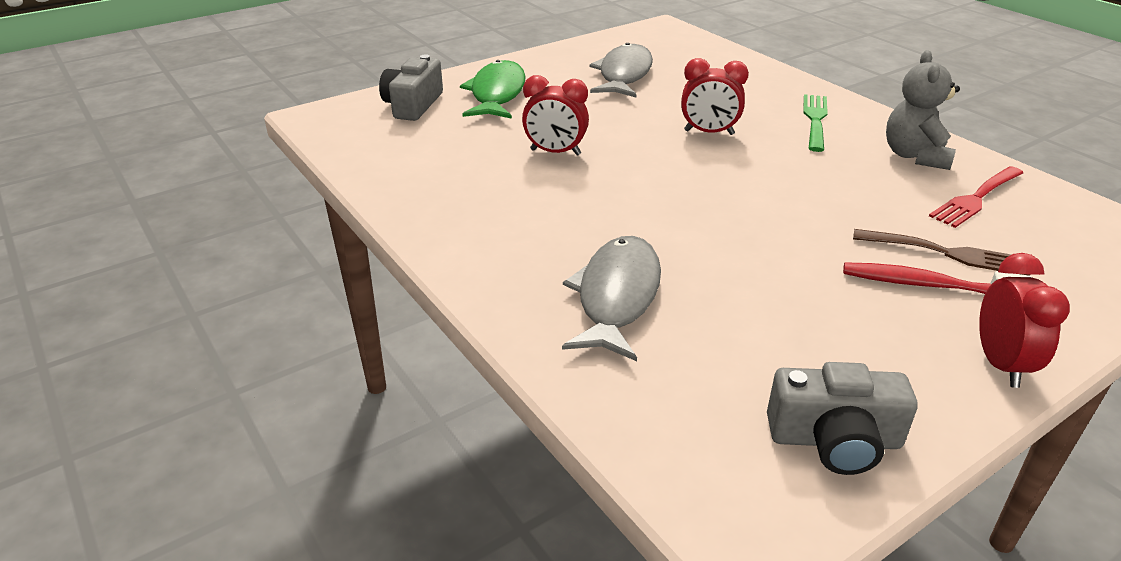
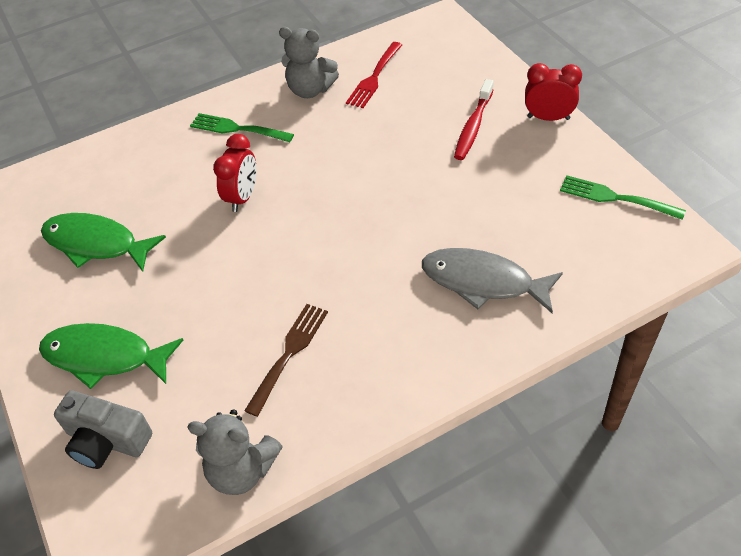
camera: 80 degrees left, 15 degrees up
(371, 163) = (242, 470): none -> grey teddy bear
(555, 152) = (254, 309): red clock -> none
(624, 75) = (96, 244): grey fish -> green fish
(834, 440) = (615, 198): grey camera -> green fork
(947, 253) = (439, 108): brown fork -> brown fork (289, 354)
(976, 198) = (374, 77): red fork -> red fork turned 60 degrees clockwise

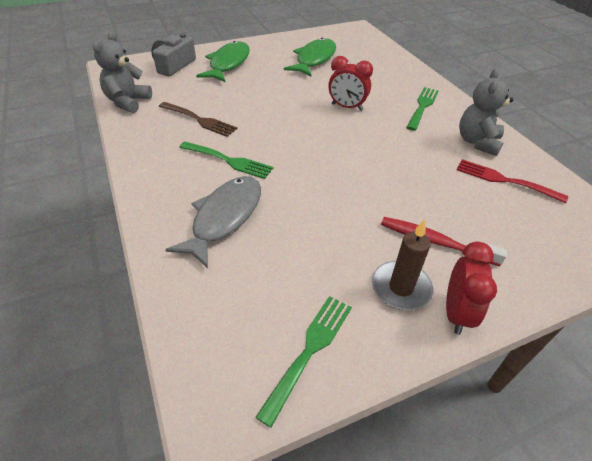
camera: 90 degrees right, 5 degrees down
(381, 299) = (228, 161): none -> green fork
(534, 148) = (401, 288): none -> brown candle

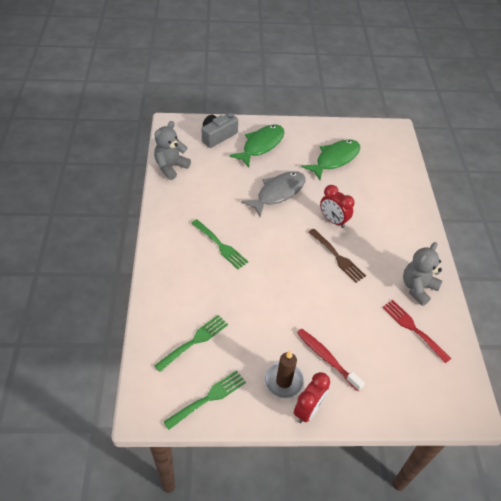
camera: 20 degrees right, 5 degrees up
(199, 120) = (215, 200): brown fork -> brown fork (337, 257)
(224, 218) = (198, 292): grey fish -> grey fish (278, 193)
(422, 107) = (396, 238): green fork -> green fork (194, 341)

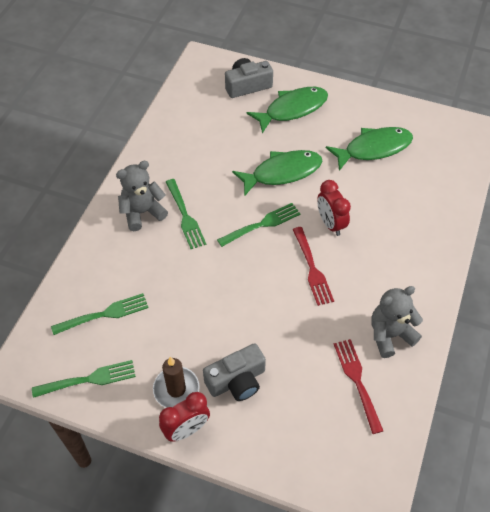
camera: 25 degrees right, 5 degrees up
(171, 167) = (176, 110): grey teddy bear -> grey teddy bear (142, 212)
(278, 193) = (282, 172): grey fish -> green fish
(283, 235) = (262, 224): none -> green fork
(326, 358) = (237, 380): red toothbrush -> grey camera
(337, 257) = (312, 269): brown fork -> red fork

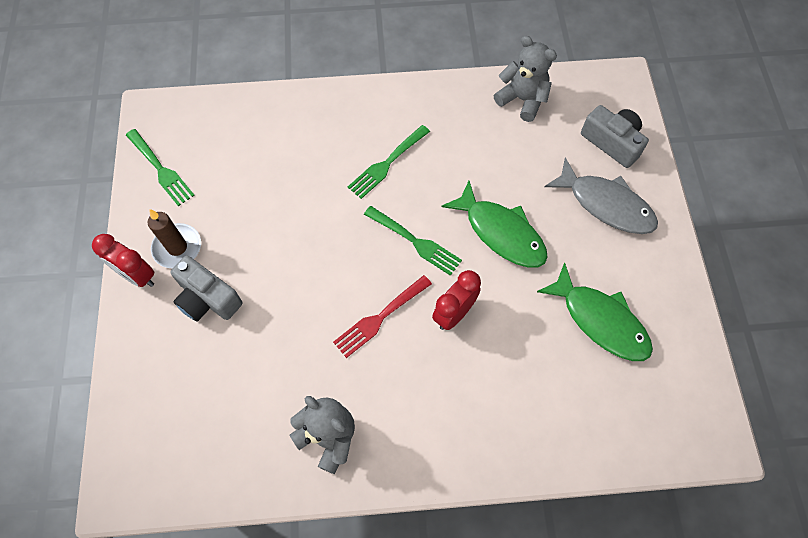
camera: 65 degrees right, 10 degrees up
(104, 314) = (235, 148): green fork -> none
(142, 212) = (371, 123): grey teddy bear -> grey teddy bear (522, 100)
(292, 109) = (606, 204): green fish -> grey fish
(357, 381) = (253, 421): red fork -> none

